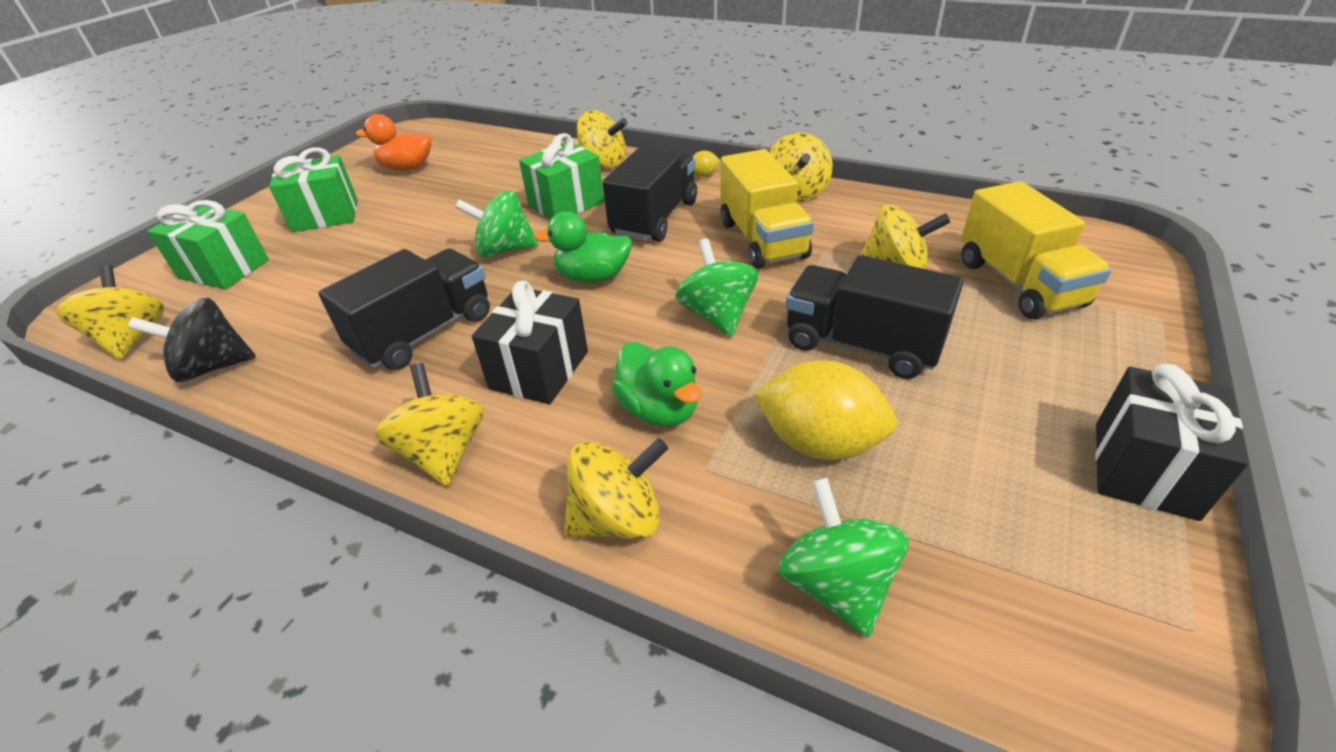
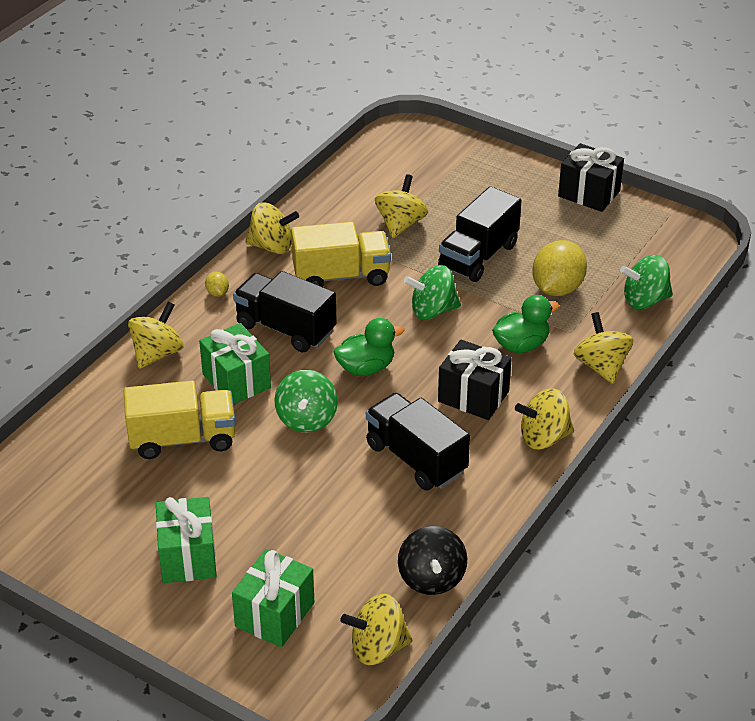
camera: 85 degrees left, 0 degrees up
(407, 168) = (96, 505): orange duck -> none
(593, 277) = (366, 368): green duck -> green duck turned 120 degrees counterclockwise
(1018, 283) = (432, 181): yellow truck -> yellow truck (183, 439)

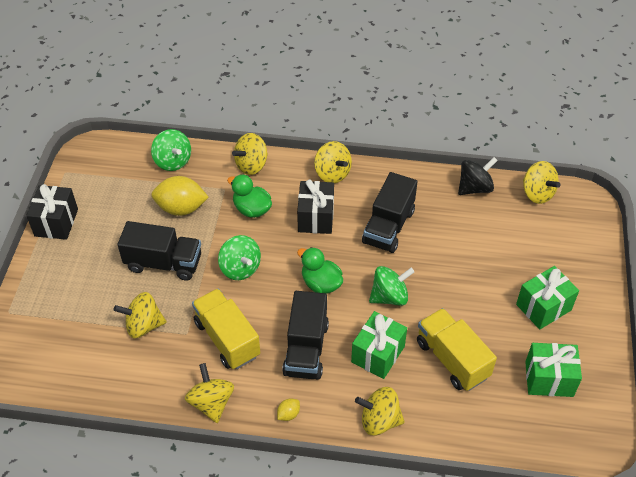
camera: 115 degrees left, 10 degrees up
(275, 614) = (551, 246): green gift -> green gift (549, 379)

